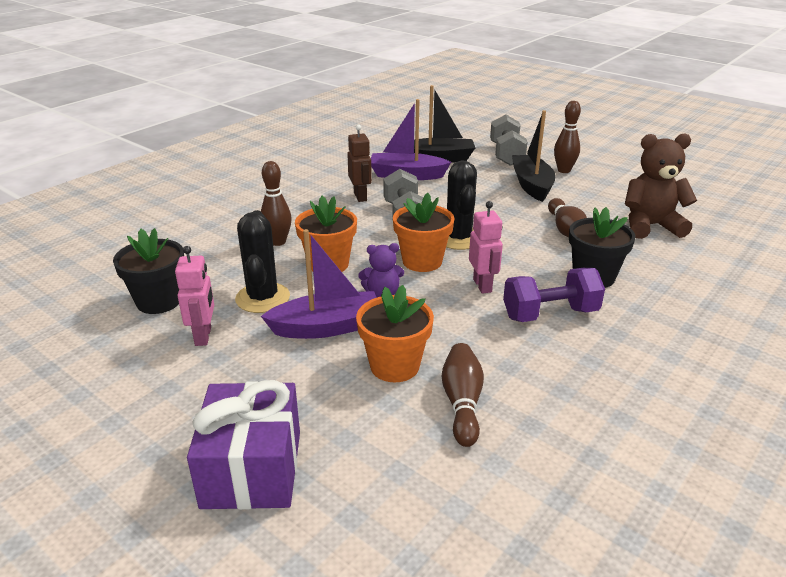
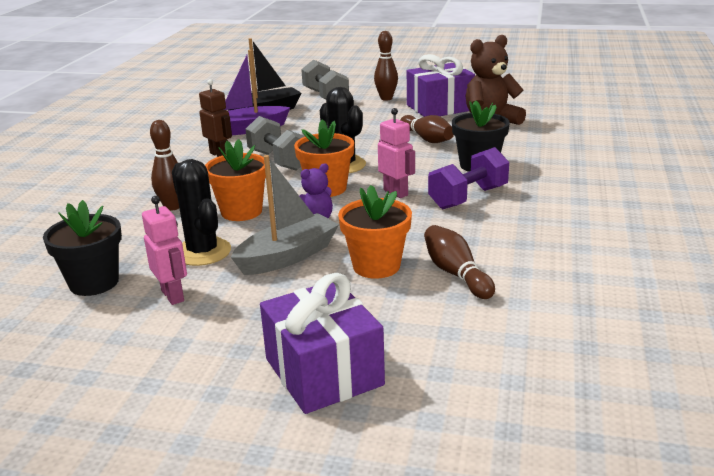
camera: 25 degrees left, 5 degrees down
(326, 327) = (288, 256): purple boat -> grey boat
(532, 185) = (369, 114): black boat -> none
(610, 195) = (439, 108): none -> purple gift

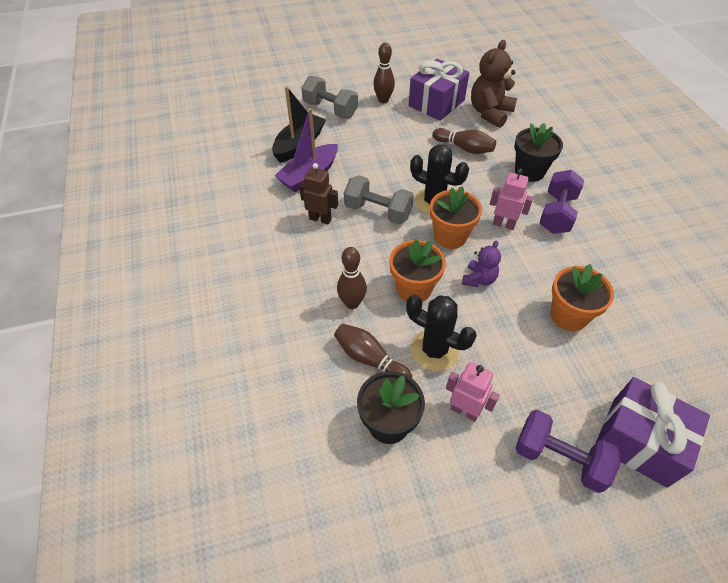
camera: 30 degrees left, 25 degrees up
(218, 354) = (559, 458): none -> purple dumbbell
(288, 256) = (500, 330): grey boat -> none
(456, 274) = (624, 303): brown bowling pin -> brown bowling pin (370, 359)

